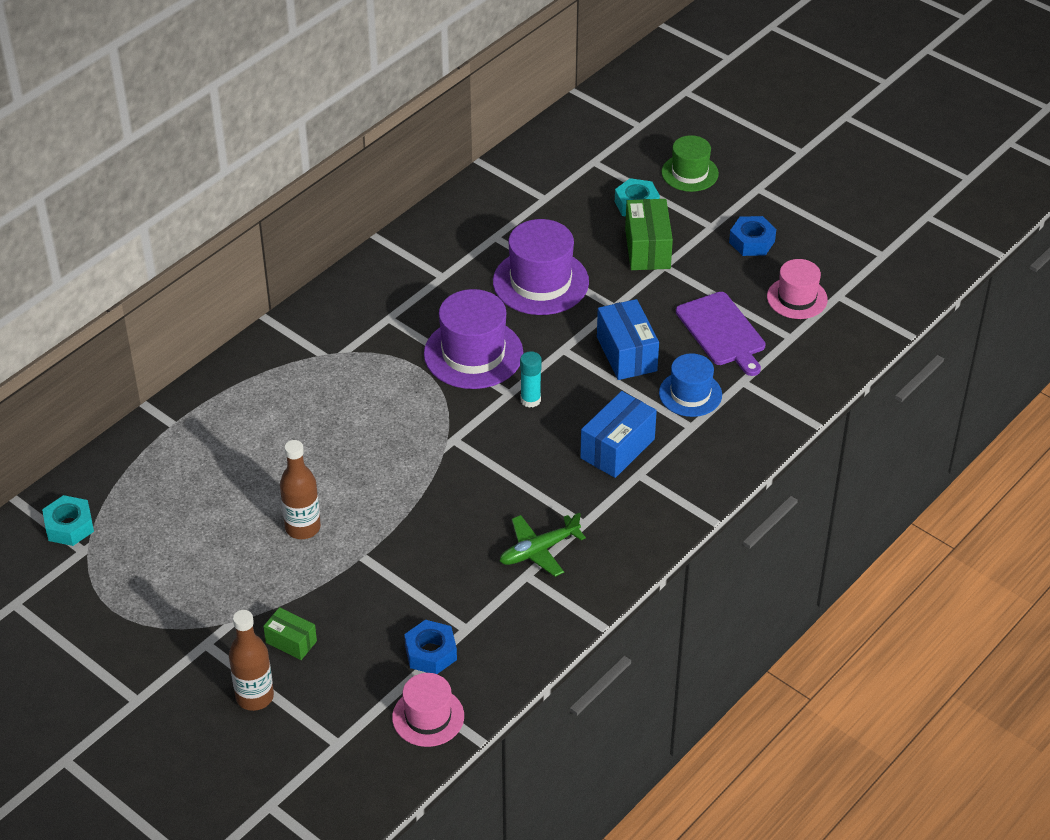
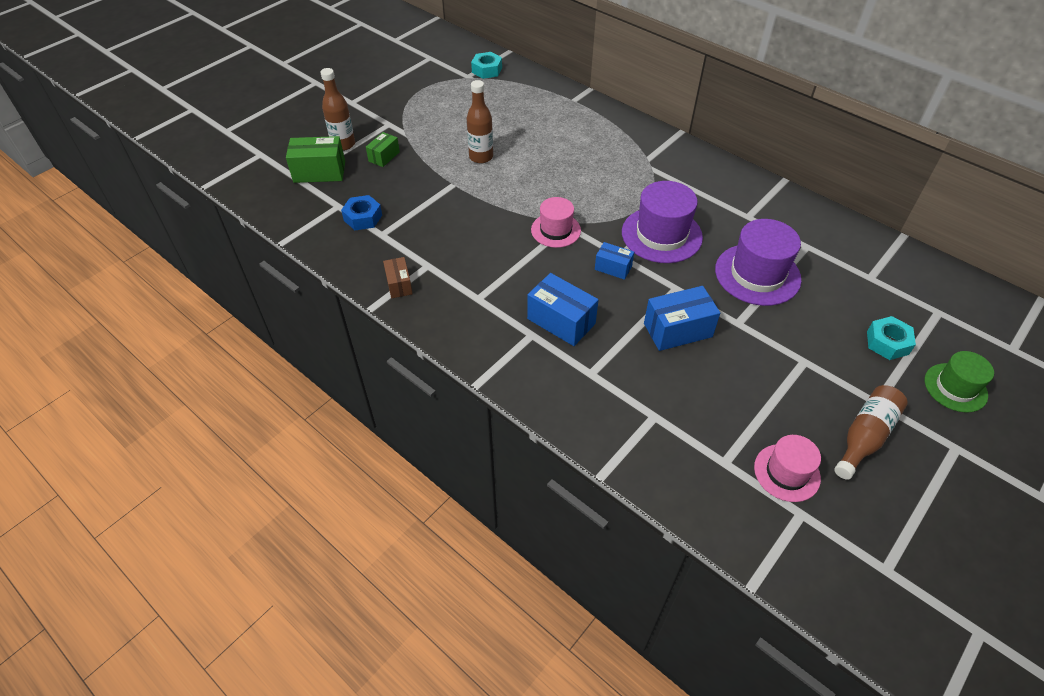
camera: 90 degrees right, 5 degrees up
(428, 717) = (308, 217): pink hat -> pink hat (556, 230)
(530, 400) = (613, 268): turquoise glue stick -> blue box
(538, 550) = (451, 272): green plane -> none
(561, 601) = (399, 284): none -> brown box
(647, 249) = (825, 349): green box -> green box (319, 172)
(690, 394) = (632, 374): blue hat -> none
(722, 332) = (721, 403): purple cutting board -> none
(752, 242) = (864, 436): blue nut -> brown bottle

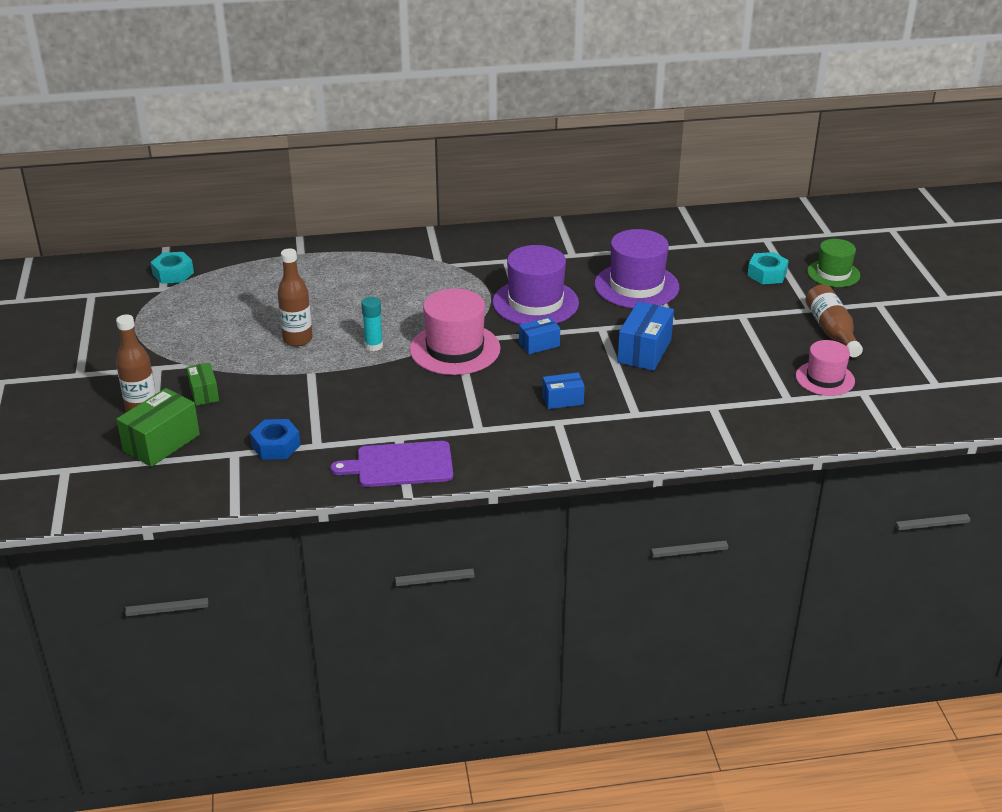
camera: 50 degrees left, 15 degrees down
(399, 284) = (400, 465): brown box -> purple cutting board
(513, 192) = (373, 346): none -> turquoise glue stick
(556, 230) = (455, 349): pink hat -> pink hat, size x1.60
(561, 321) = (563, 400): blue box -> blue box, size x0.59

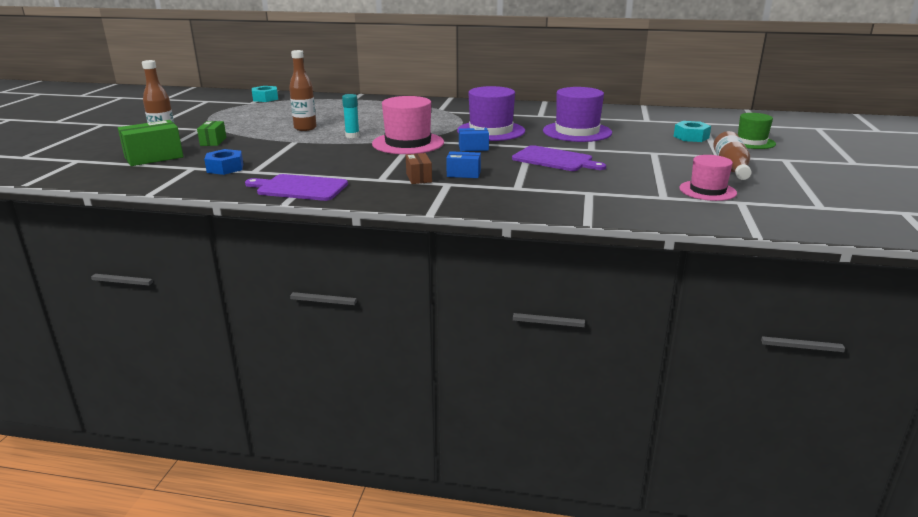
camera: 20 degrees right, 10 degrees down
(518, 417) = (419, 178): none -> brown box
(644, 351) = (555, 160): blue box -> purple cutting board

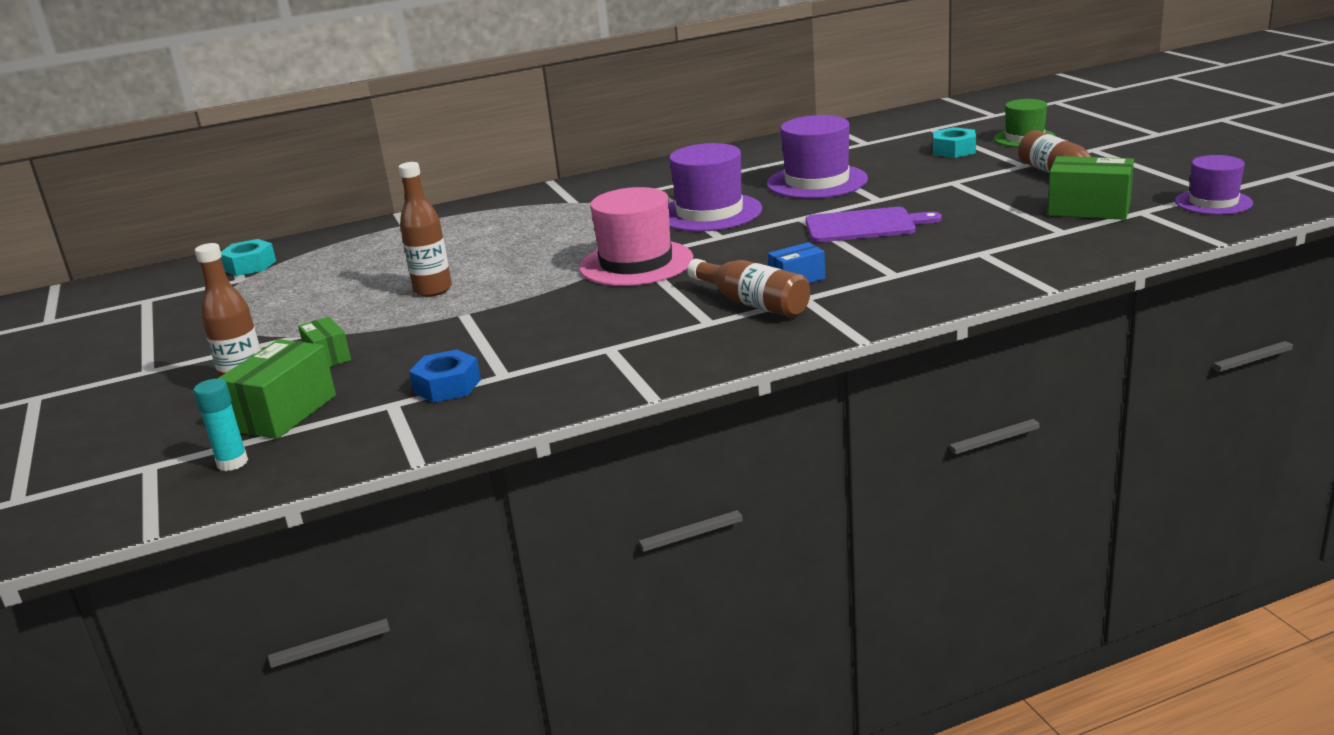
camera: 30 degrees left, 0 degrees up
(299, 188) = (626, 372): purple cutting board -> none
(352, 136) = (533, 278): turquoise glue stick -> turquoise glue stick (232, 463)
(419, 178) = (753, 303): brown box -> brown bottle
(473, 148) = (736, 242): blue box -> none
(707, 190) = (1089, 209): pink hat -> green box
(806, 212) = (1213, 202): none -> purple hat

